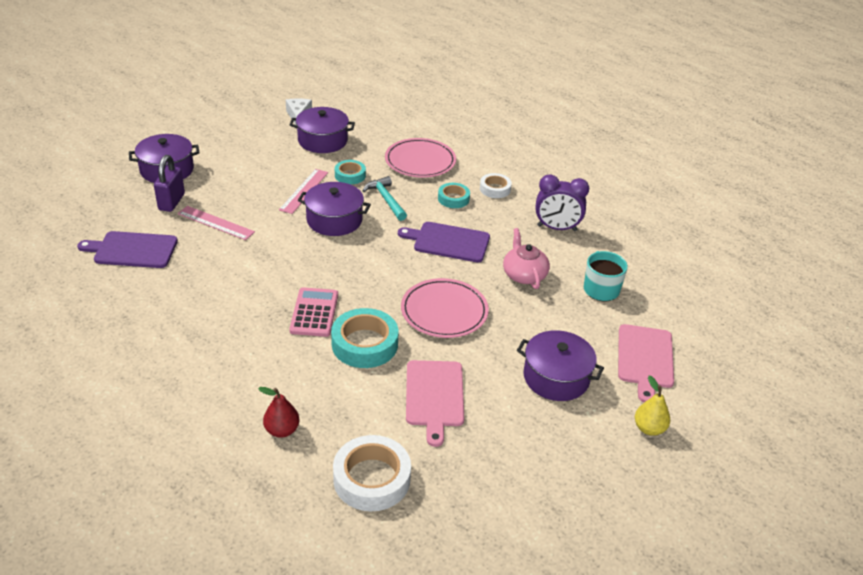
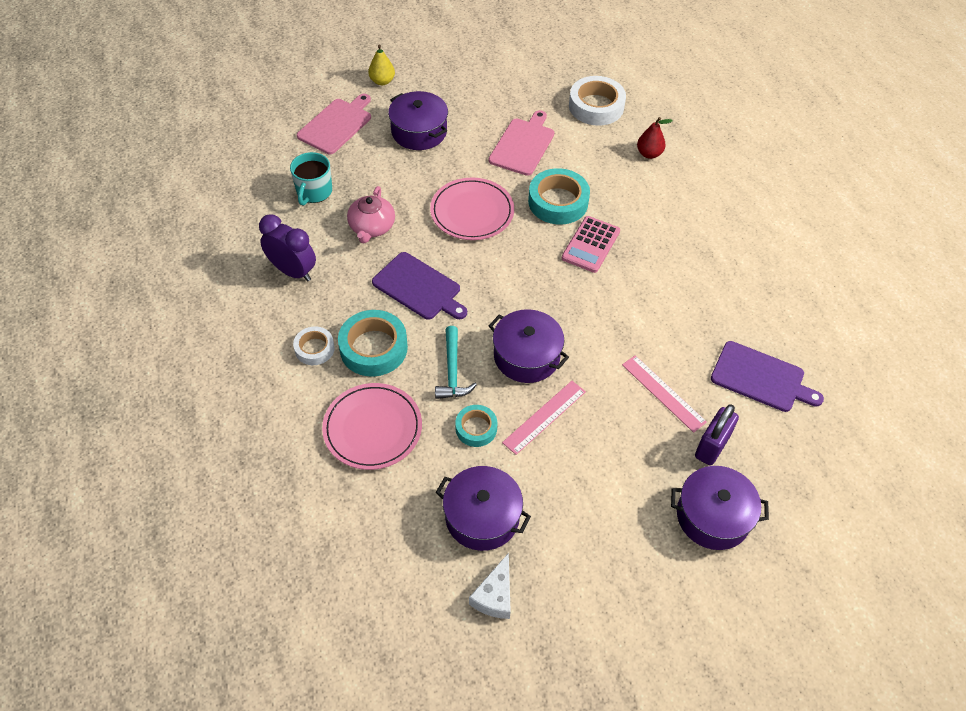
camera: 155 degrees left, 15 degrees up
(453, 199) = (373, 348): turquoise tape -> turquoise tape, size x1.71

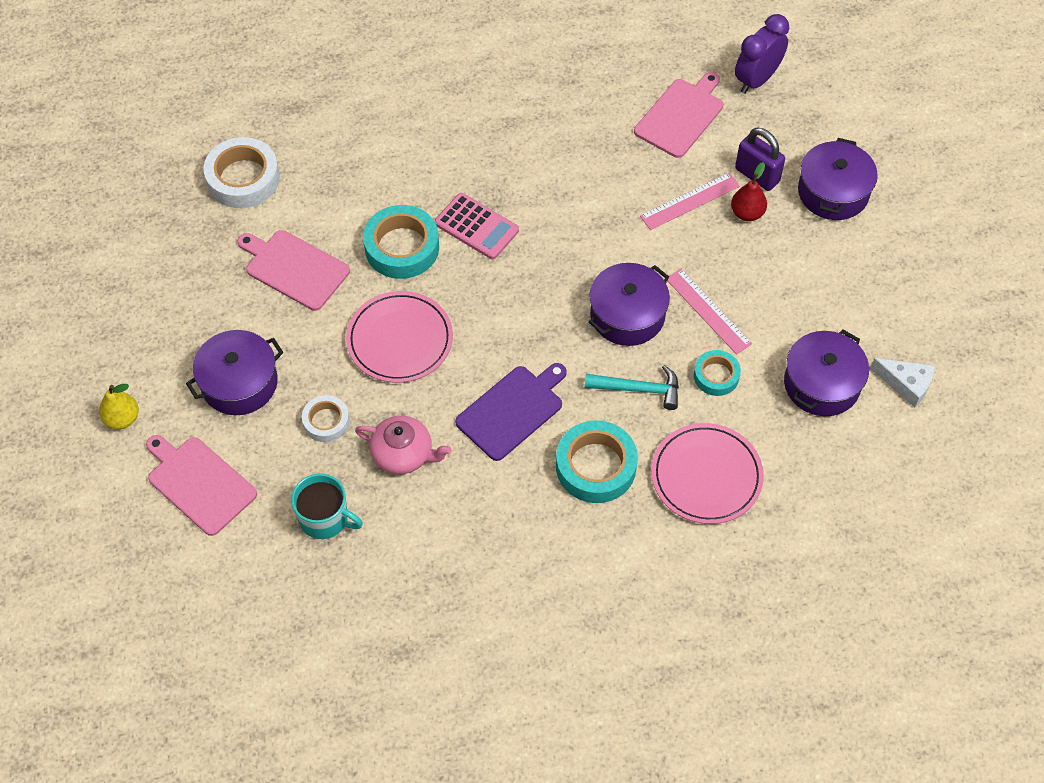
camera: 80 degrees left, 5 degrees up
(293, 271) = (462, 549): purple clock -> purple clock (757, 80)
(314, 349) = (588, 530): white tape -> white tape (326, 421)
(649, 154) = (342, 141): red pear -> red pear (747, 213)
(761, 378) = (681, 116): purple cutting board -> pink cutting board

